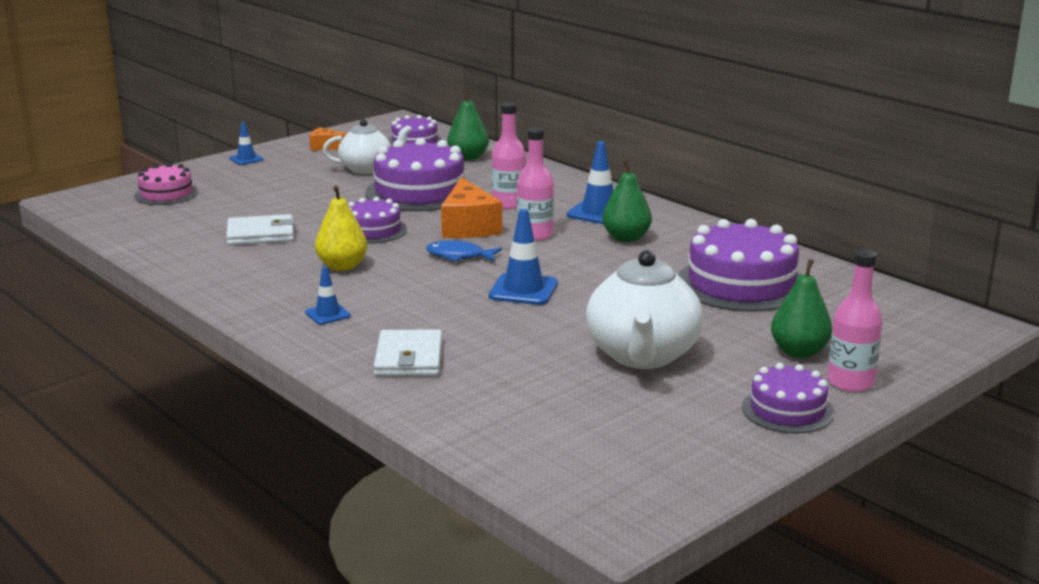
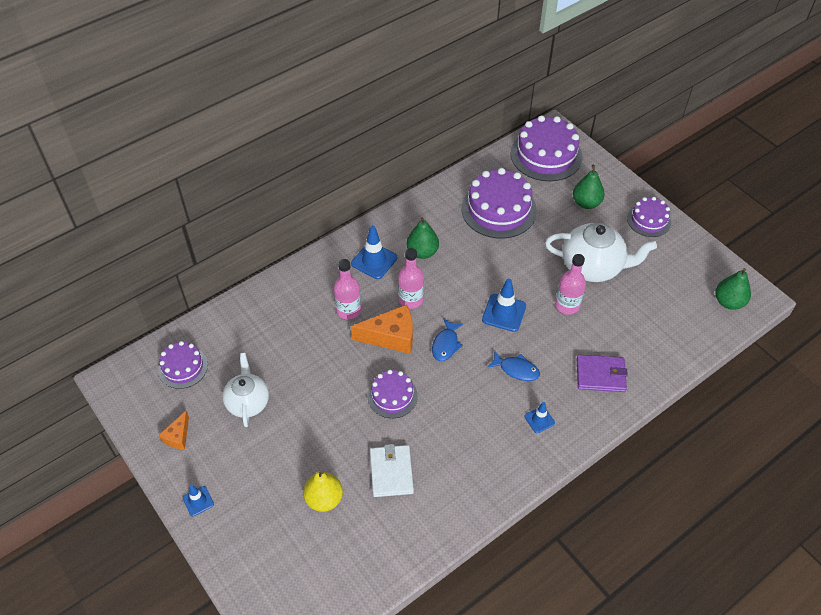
camera: 85 degrees left, 30 degrees up
(166, 194) = (283, 559): pink cake -> none
(342, 266) = (459, 414): yellow pear -> yellow pear (324, 499)
(409, 358) = (600, 375): white wallet -> purple wallet
(417, 299) = (516, 369): none -> blue fish
(419, 192) = (312, 365): purple cake -> purple cake (546, 155)
(468, 157) = (234, 330): green pear -> green pear (728, 302)
(850, 382) = (618, 191): pink bottle -> pink bottle (567, 305)

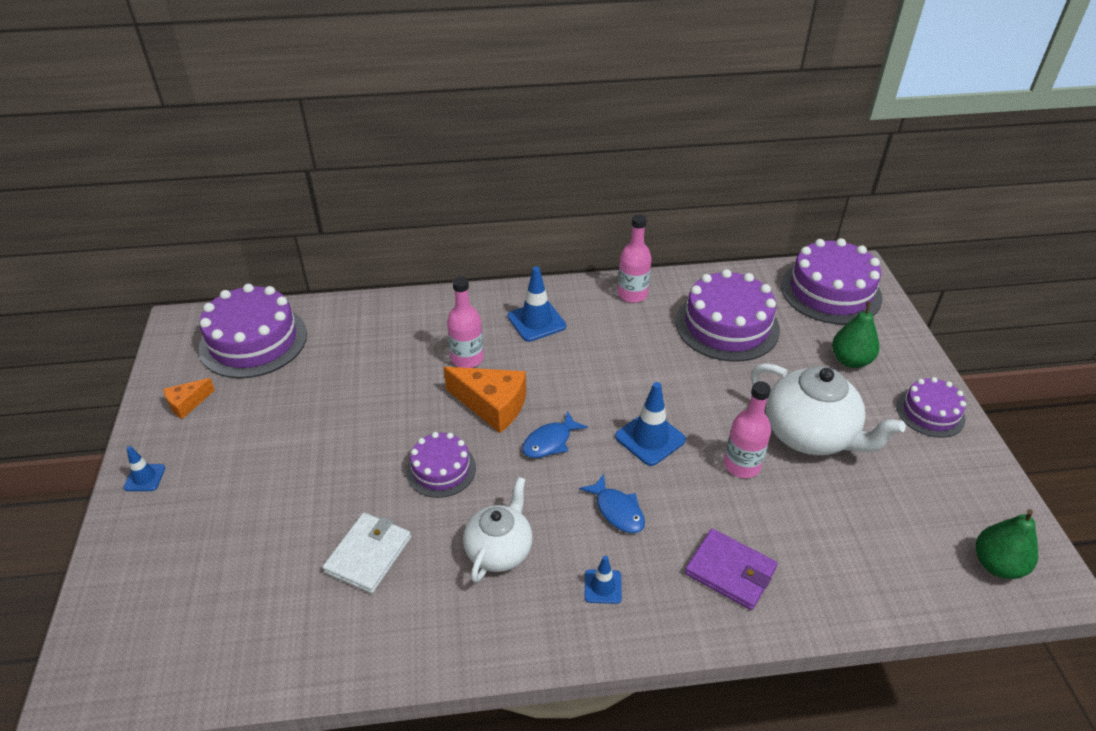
camera: 30 degrees right, 10 degrees down
(183, 367) = (253, 341): purple cake -> purple cake, size x1.75
(248, 402) = (283, 403): white teapot -> white teapot (499, 550)
(324, 499) = (269, 545): yellow pear -> none
(411, 300) = (546, 377): pink bottle -> pink bottle (632, 294)
(422, 252) = (599, 334): green pear -> none

